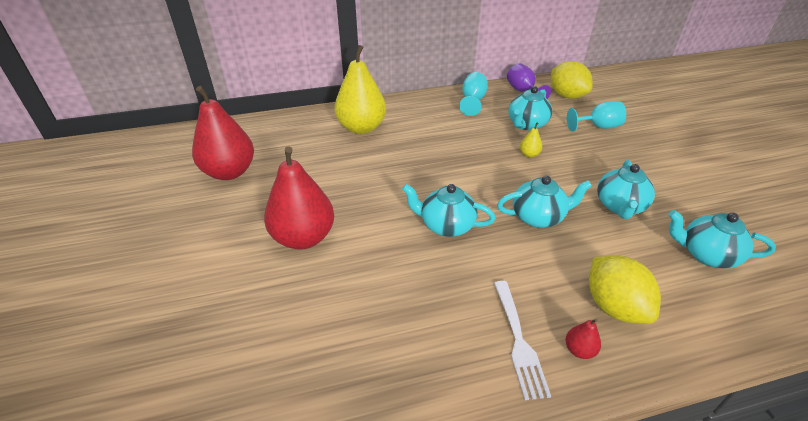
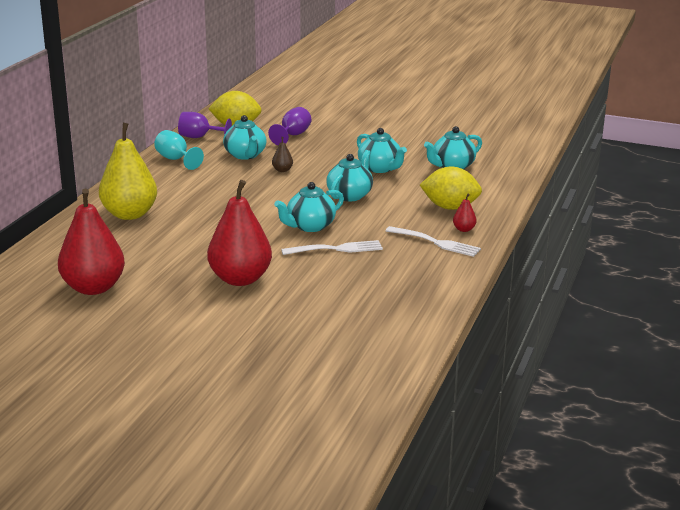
camera: 55 degrees left, 15 degrees down
(420, 268) = (336, 249): none -> white fork
(529, 154) = (282, 170): yellow pear -> brown pear
(598, 127) = (293, 135): turquoise goblet -> purple goblet

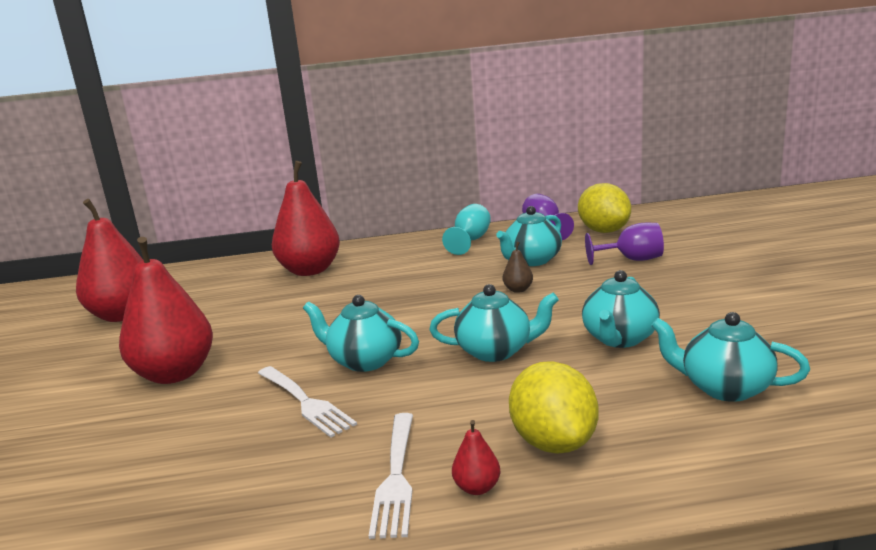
camera: 65 degrees right, 5 degrees down
(129, 214) = (310, 270): yellow pear -> red pear

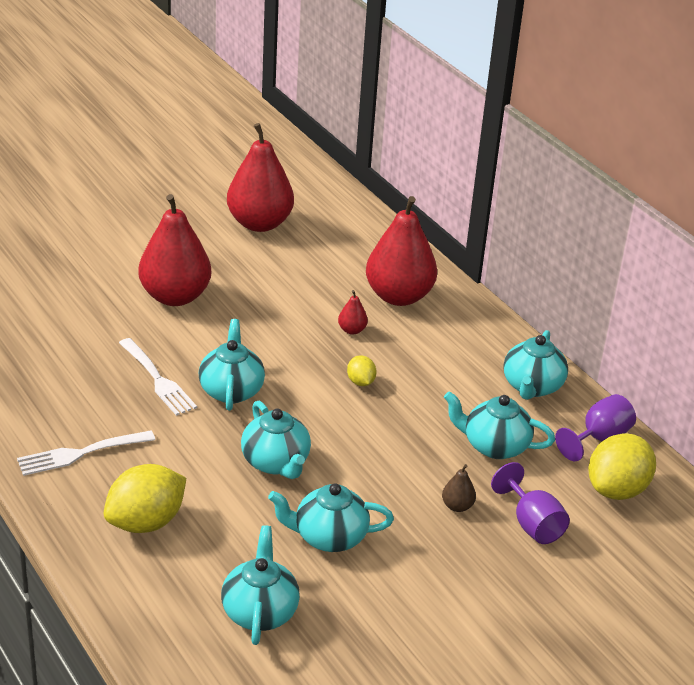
camera: 60 degrees right, 15 degrees up
(305, 402) = (158, 379): white fork -> white fork turned 60 degrees counterclockwise
(409, 299) = (360, 382): none -> yellow lemon
(470, 241) = (532, 387): turquoise goblet -> turquoise teapot
(477, 488) = (80, 495): red pear -> red pear (352, 330)
(518, 290) = (412, 451): brown pear -> brown pear (457, 506)

